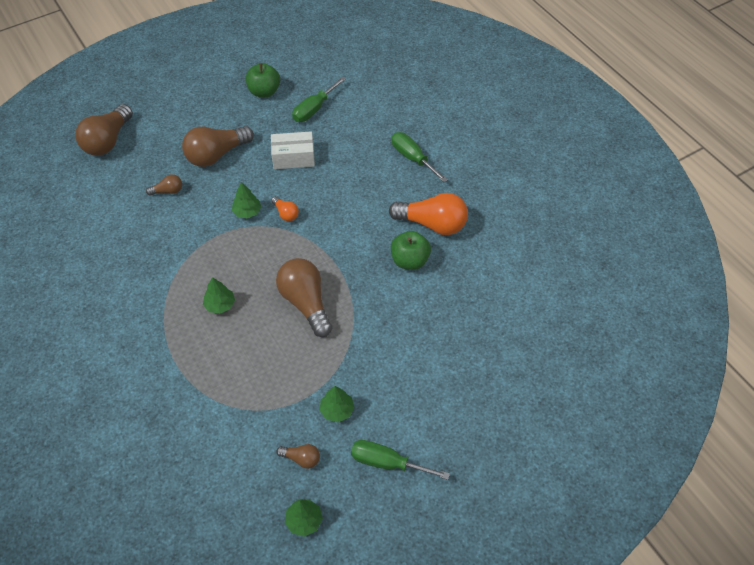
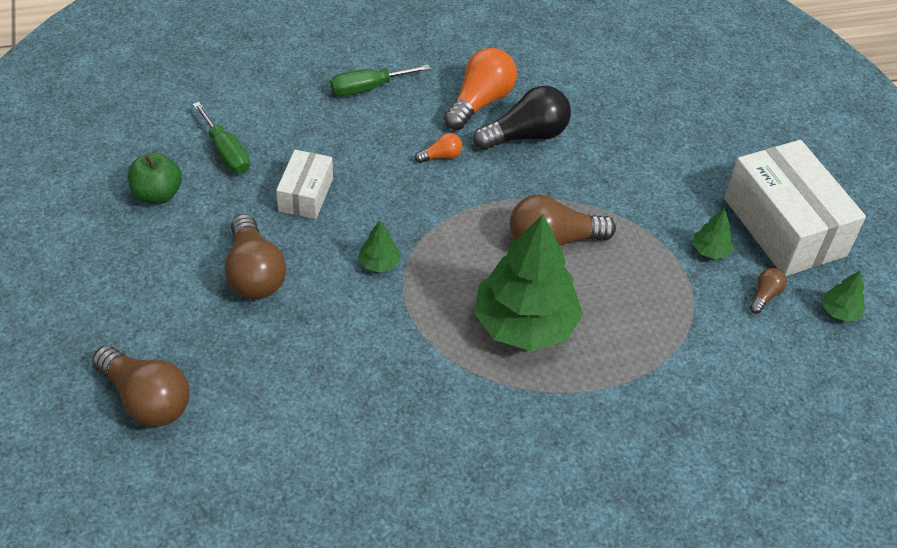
camera: 75 degrees left, 5 degrees down
(168, 191) = (296, 342): brown light bulb -> none
(220, 305) = (525, 324): green tree -> green tree, size x2.45
(286, 213) = (401, 225): orange light bulb -> orange light bulb (441, 156)
(387, 463) = (784, 227): green screwdriver -> white box
(410, 261) = (526, 135): green apple -> black light bulb

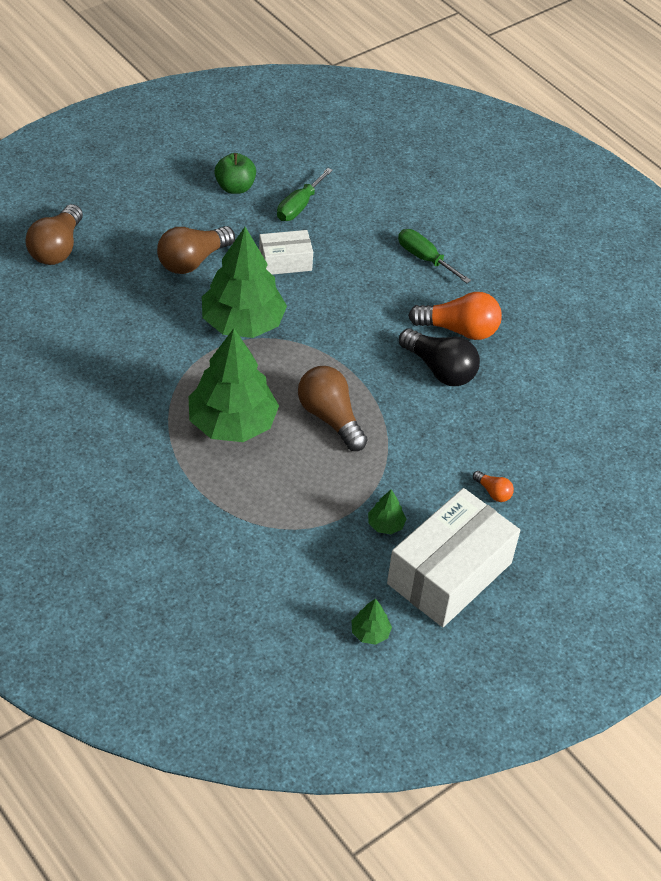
camera: 65 degrees right, 0 degrees up
(379, 263) = (242, 323): green tree -> green tree, size x2.45
(441, 156) = (378, 324): orange light bulb -> orange light bulb (493, 492)
(764, 296) = (356, 574): brown light bulb -> none

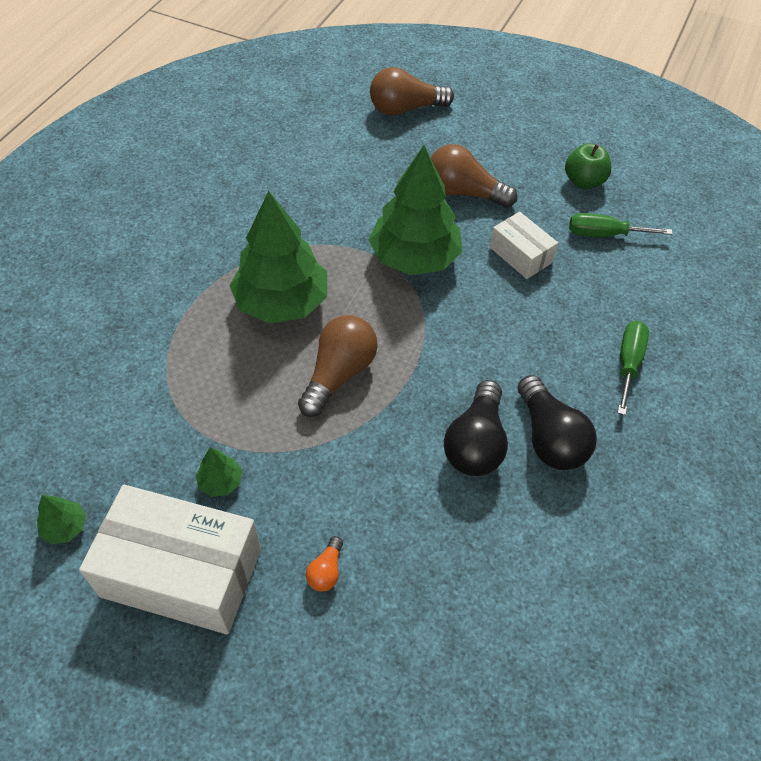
camera: 65 degrees right, 5 degrees up
(459, 329) = (549, 437): orange light bulb -> black light bulb

